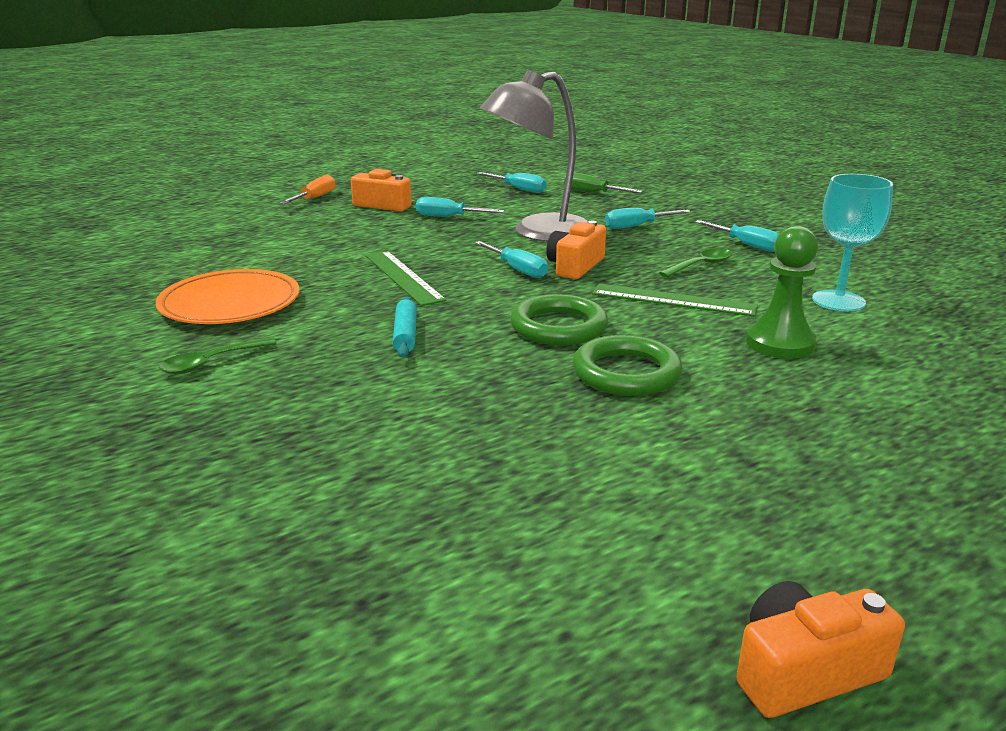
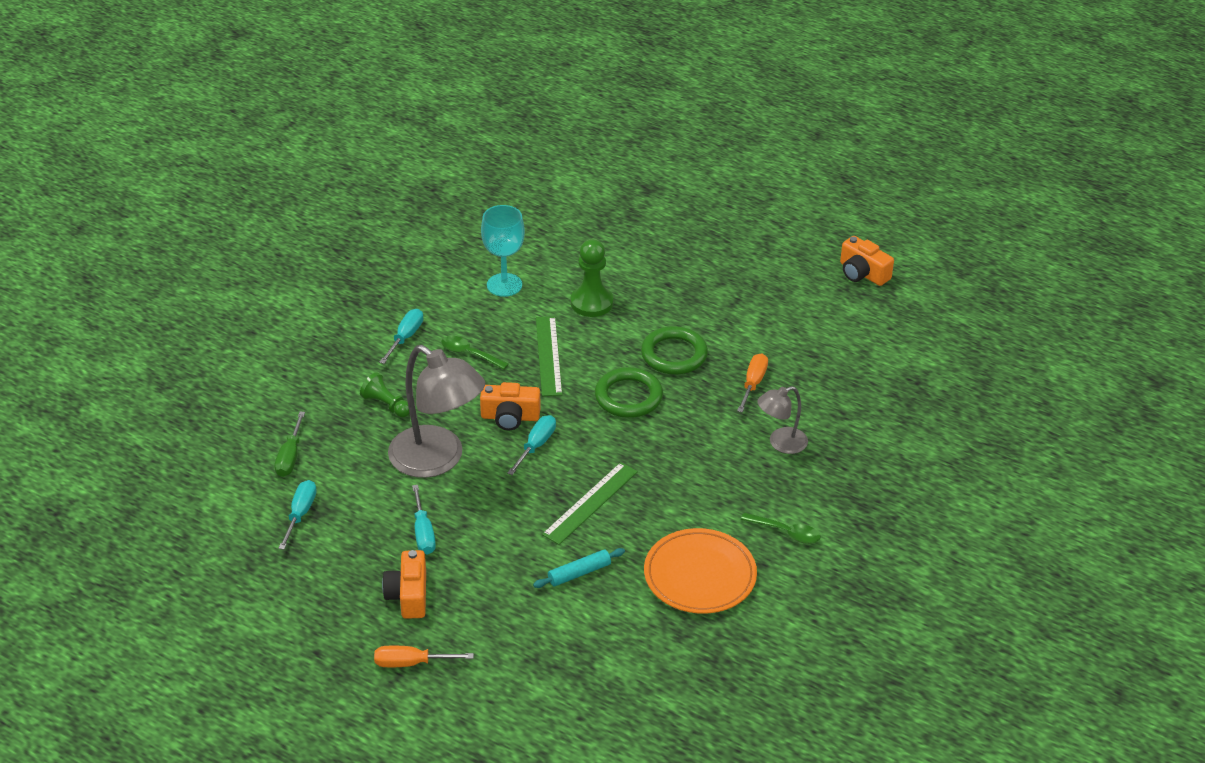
camera: 115 degrees left, 15 degrees up
(365, 403) = (780, 443): none -> grey lamp
(405, 335) = (687, 461): turquoise rolling pin -> turquoise rolling pin (579, 573)
(513, 416) = (753, 384): none -> orange screwdriver
(637, 226) = (386, 405): turquoise screwdriver -> green pawn

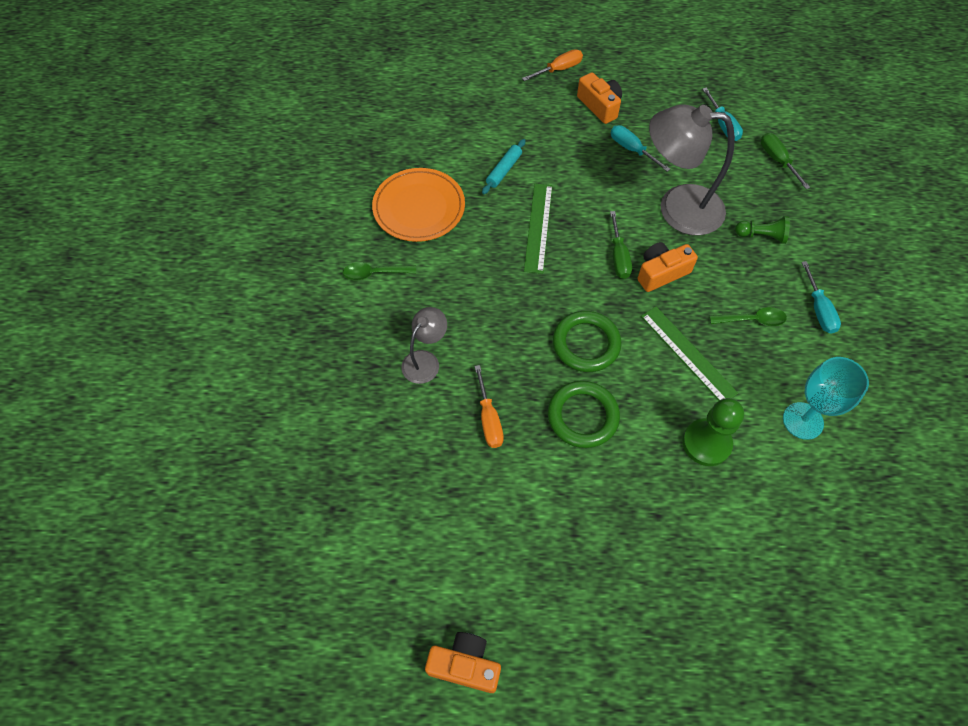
camera: 150 degrees right, 20 degrees up
(536, 446) = (618, 256): turquoise screwdriver -> green screwdriver

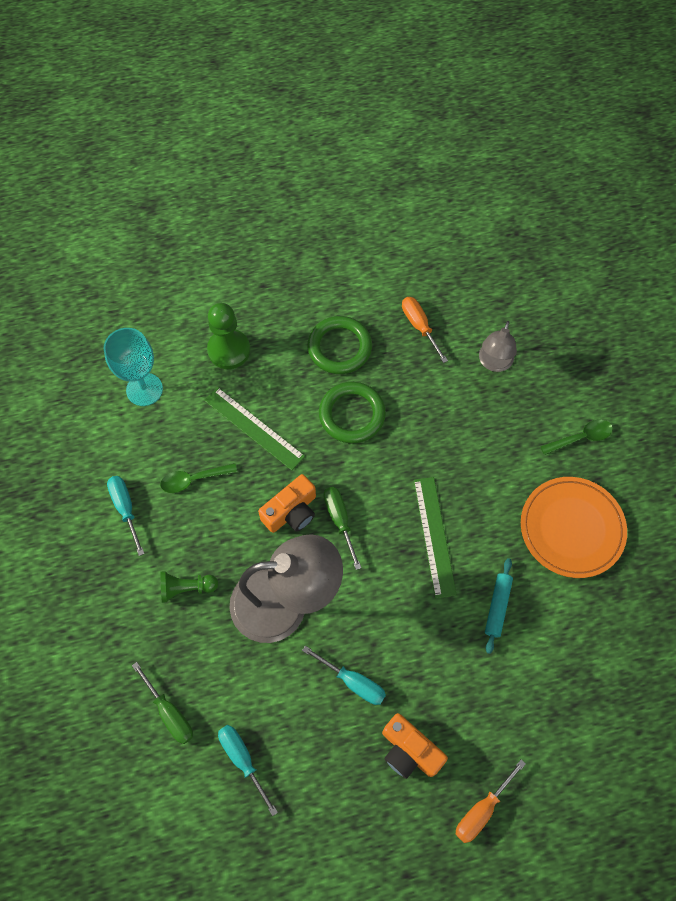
camera: 165 degrees right, 5 degrees up
(465, 665) = (381, 166): orange camera -> none

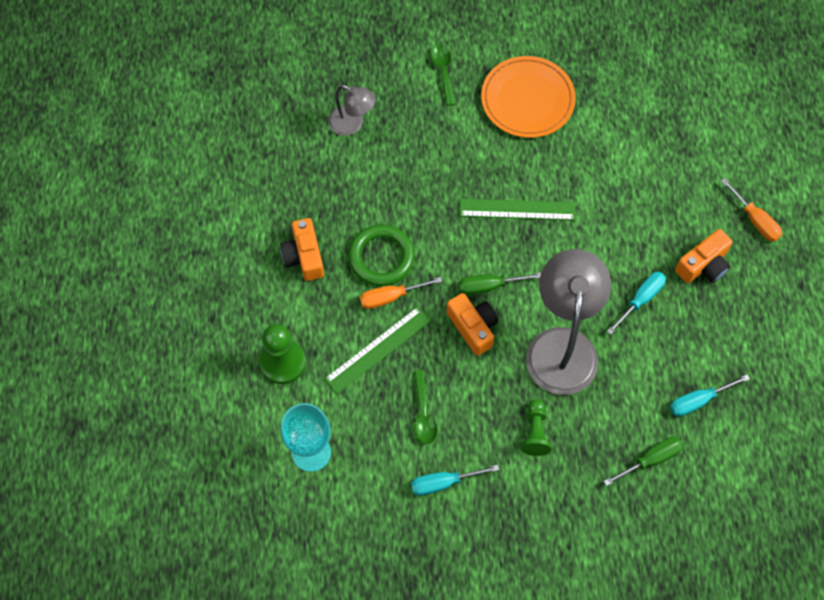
camera: 80 degrees left, 0 degrees up
(339, 347) = (304, 256): green ring -> orange camera
(419, 327) = (297, 180): orange screwdriver -> orange screwdriver (391, 297)
(497, 607) = (589, 172): turquoise rolling pin -> none

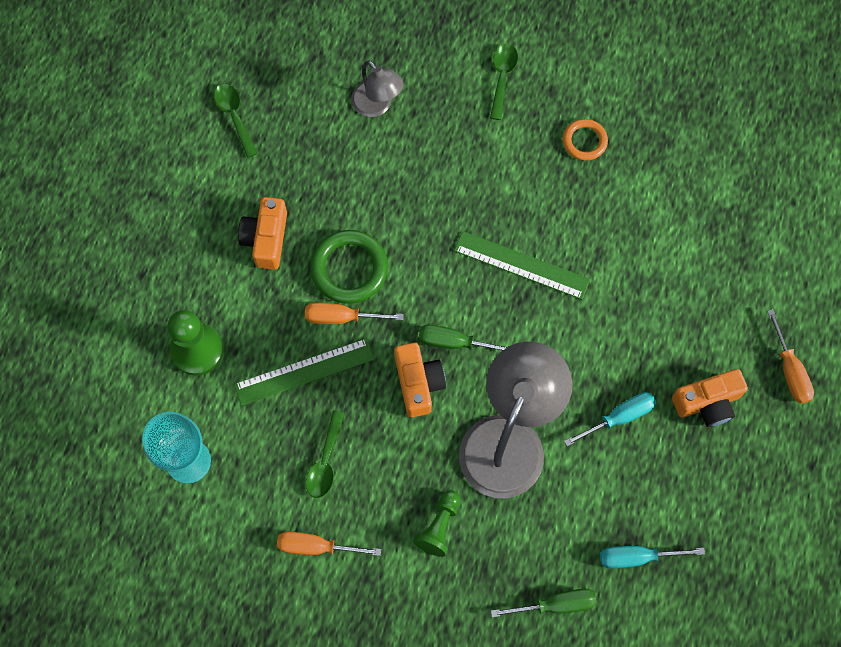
camera: 20 degrees right, 5 degrees up
(239, 169) = (234, 116): none -> green spoon
(444, 482) = (316, 546): turquoise screwdriver -> orange screwdriver
(527, 99) = (584, 141): orange plate -> orange ring

